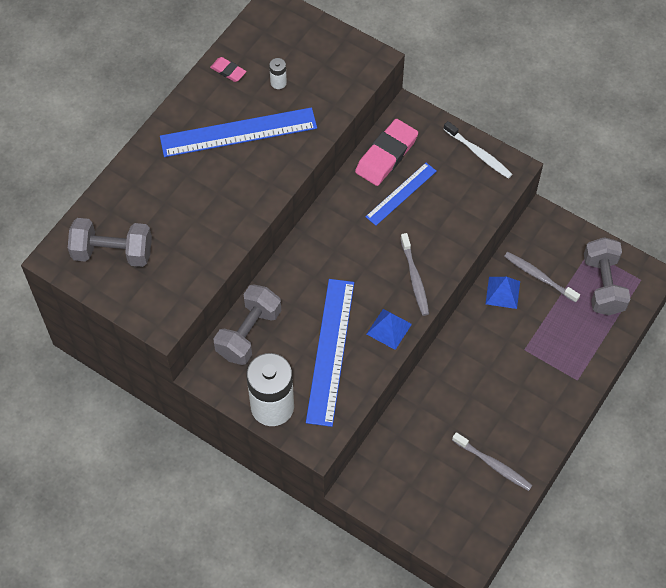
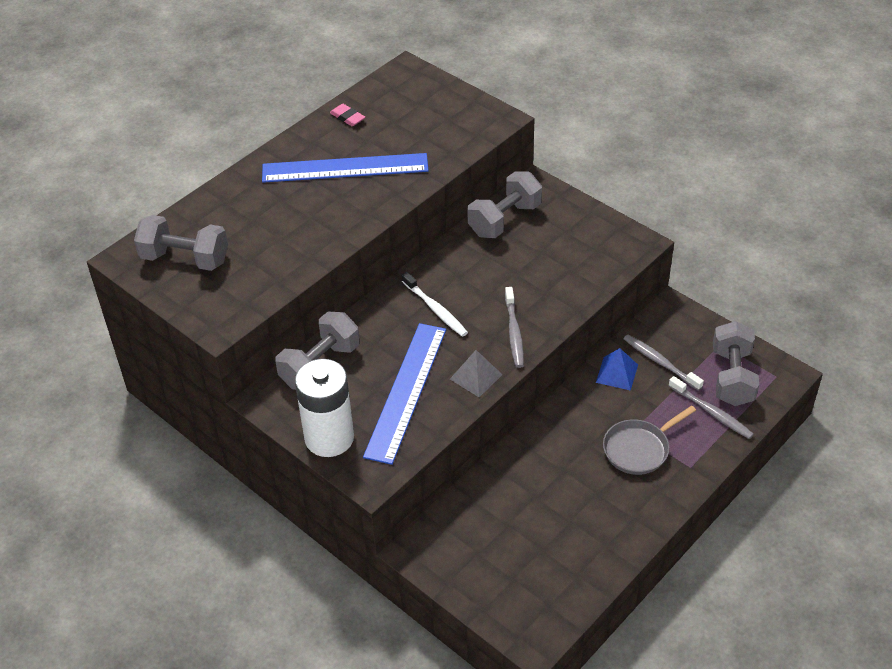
camera: 10 degrees right, 15 degrees down
(278, 82) = (397, 130): white battery -> none
(386, 155) = (504, 220): pink eraser -> grey dumbbell
(389, 329) = (476, 376): blue pyramid -> grey pyramid
(401, 193) = (513, 254): blue ruler -> none
(478, 153) = (604, 227): white toothbrush -> white toothbrush (435, 309)
(493, 464) = (579, 542): grey toothbrush -> grey toothbrush (711, 412)
(531, 367) = (639, 449): none -> grey pan

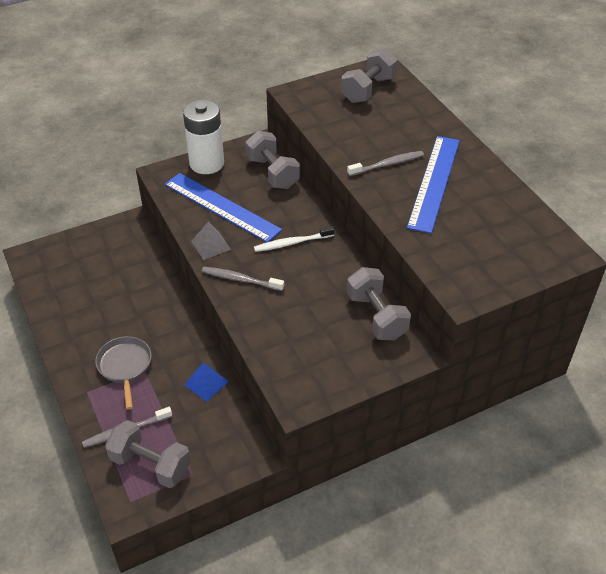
camera: 110 degrees right, 0 degrees up
(347, 117) = (506, 199): pink eraser -> none
(660, 362) = (199, 418): grey toothbrush -> grey toothbrush (387, 164)

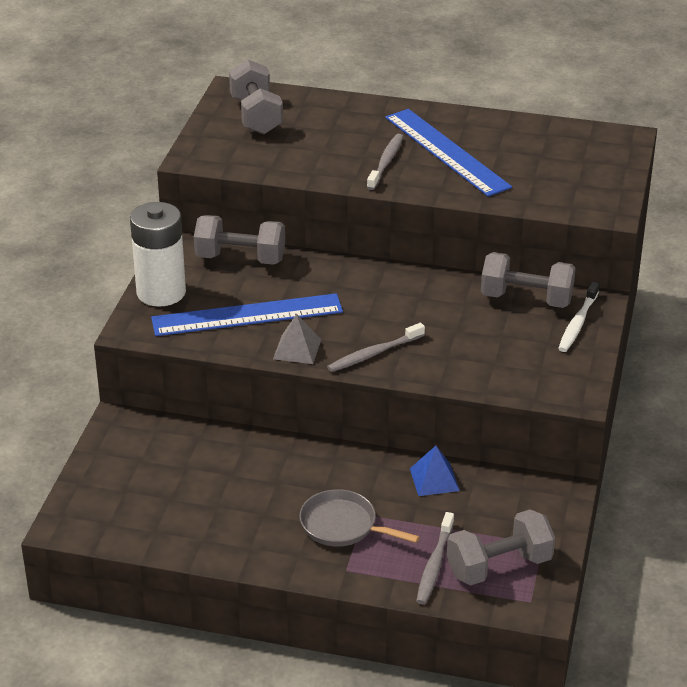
camera: 50 degrees left, 10 degrees down
(292, 243) = (364, 297): white toothbrush -> white toothbrush (578, 323)

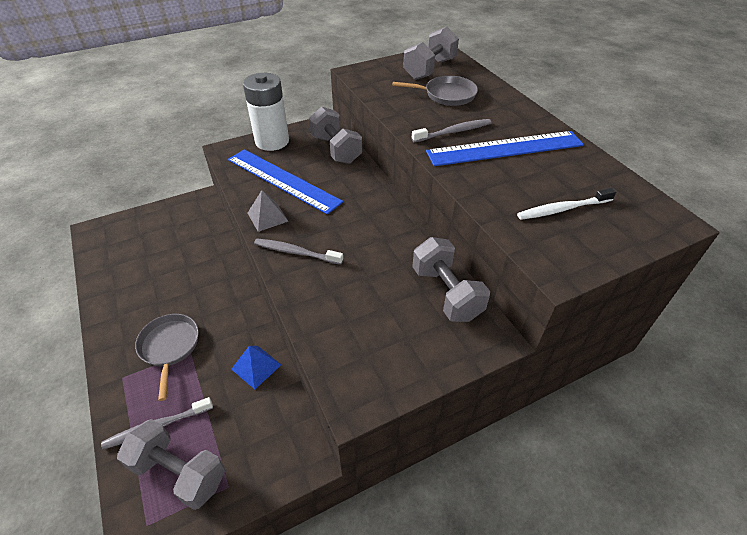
camera: 50 degrees right, 10 degrees up
(319, 133) = (446, 95): none -> grey pan
(446, 152) = (505, 148): blue ruler -> blue ruler turned 60 degrees clockwise
(578, 323) = (453, 342): white toothbrush -> white toothbrush (563, 209)

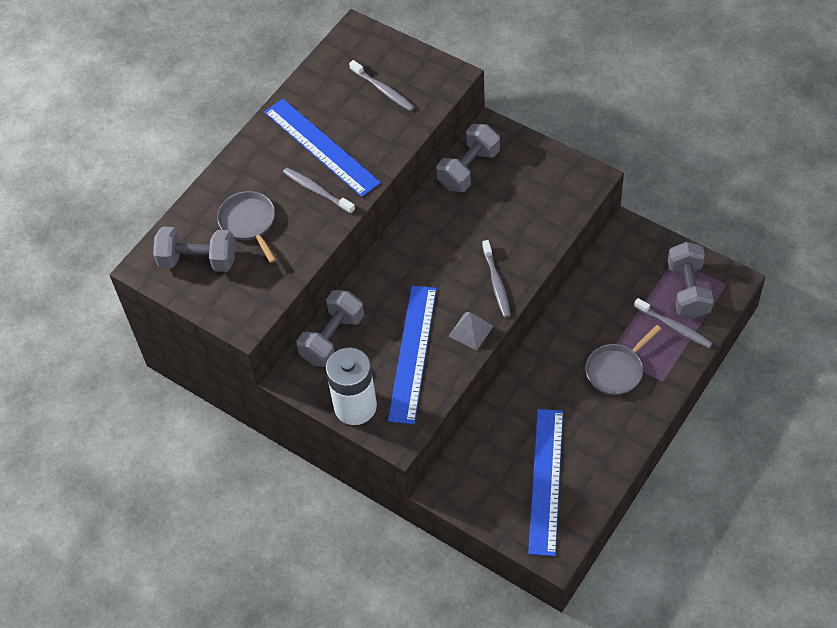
camera: 115 degrees left, 10 degrees up
(142, 252) = (546, 481): none -> blue ruler
(256, 367) = (587, 300): blue pyramid -> none
(563, 209) = (383, 90): white toothbrush -> grey toothbrush

